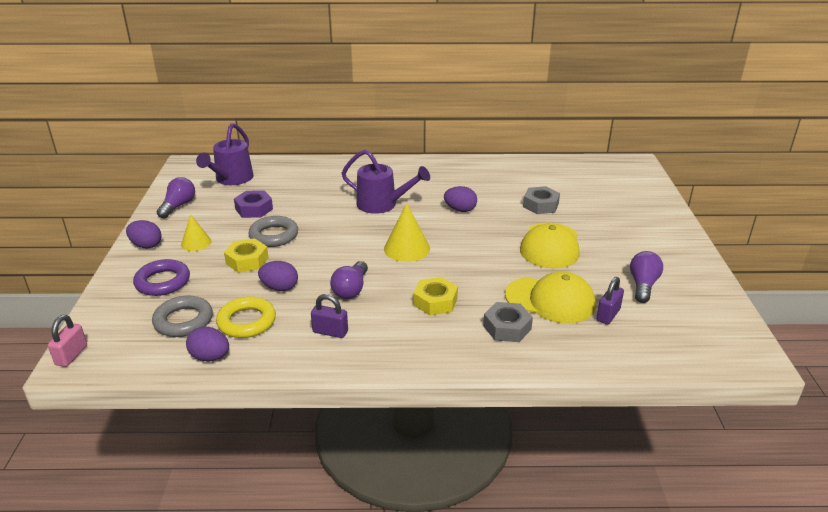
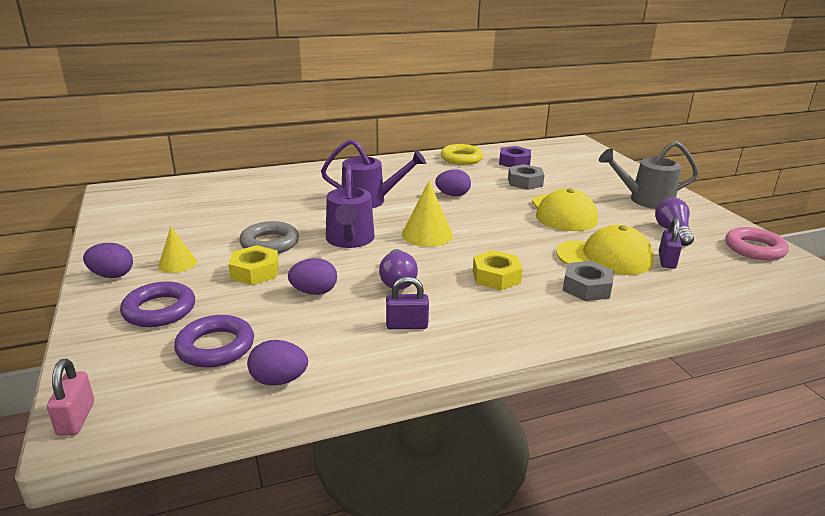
camera: 20 degrees left, 5 degrees down
(178, 206) = (130, 231): purple light bulb -> none
(183, 321) = (215, 347): grey ring -> purple ring
(231, 179) = (181, 198): purple watering can -> purple watering can (349, 240)
(247, 322) = (299, 333): yellow ring -> yellow ring (461, 158)
(254, 209) = (228, 222): purple nut -> purple nut (514, 162)
(647, 244) = (644, 200): none -> grey watering can
(713, 319) = (754, 249): none -> pink ring

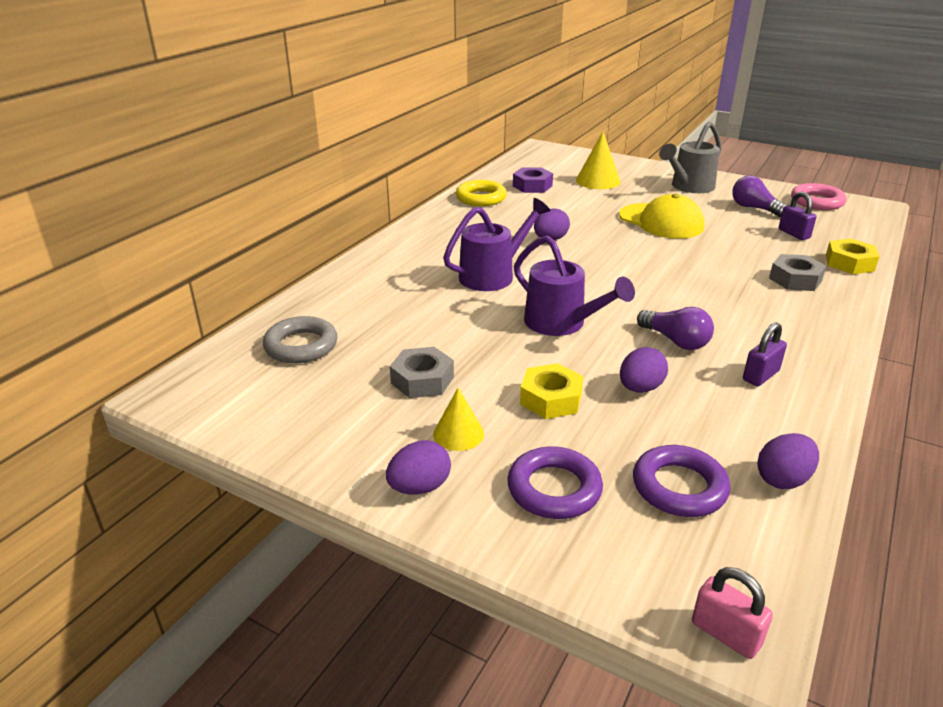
camera: 40 degrees left, 5 degrees up
(270, 243) = (499, 363): grey ring -> grey ring (301, 346)
(427, 234) = (609, 287): yellow cone -> yellow cone (598, 181)
(496, 277) = (730, 300): yellow nut -> yellow nut (849, 263)
(525, 182) = (579, 203): grey nut -> grey nut (422, 380)
(605, 257) = (758, 248): yellow cap -> none

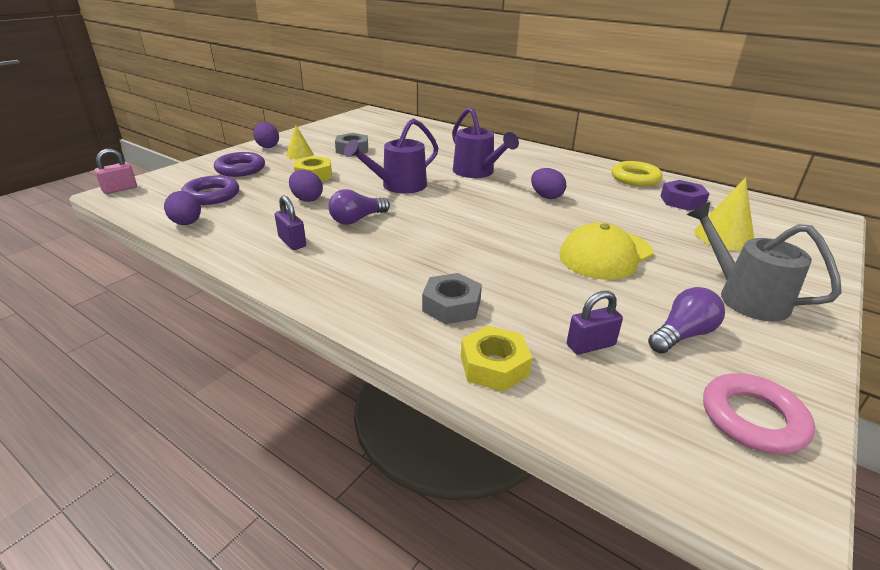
camera: 95 degrees right, 0 degrees up
(301, 346) = (399, 129): grey ring -> none

